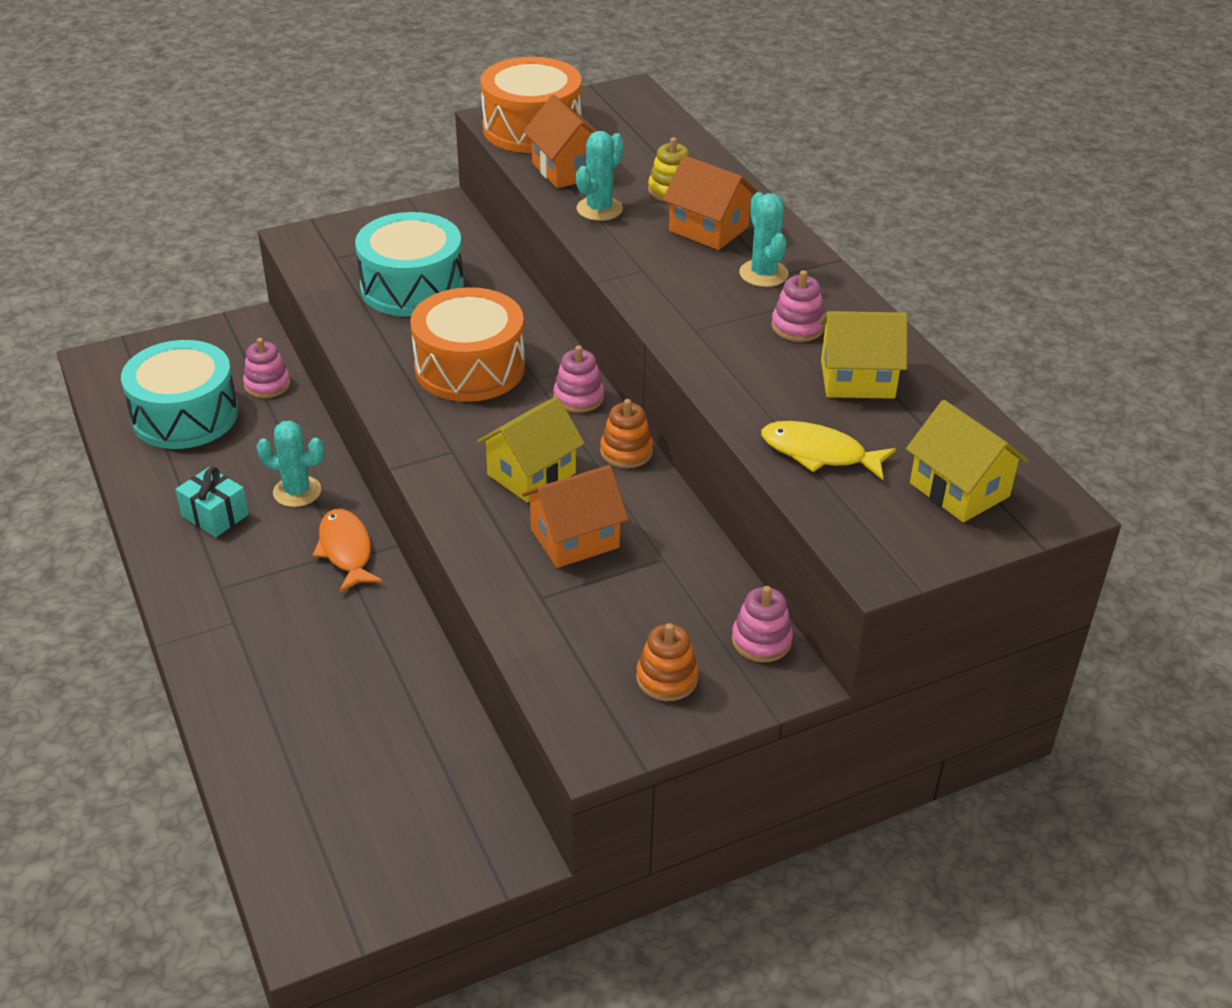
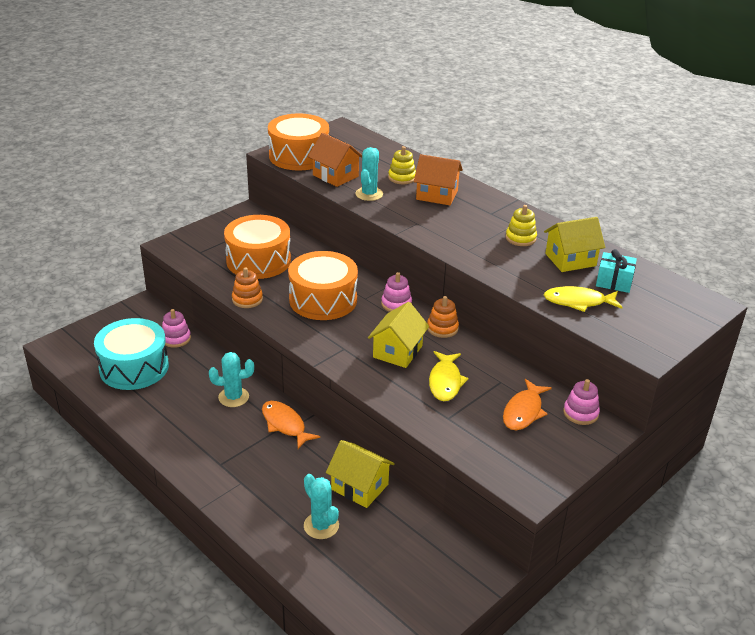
camera: 20 degrees left, 5 degrees down
(215, 515) = (190, 422): turquoise gift -> turquoise gift (614, 282)
(412, 287) = (258, 260): turquoise drum -> orange drum
(575, 538) = (445, 382): orange house -> yellow fish
(667, 678) = (545, 445): orange stacking toy -> orange stacking toy (247, 299)
(669, 615) = (523, 411): none -> orange fish
(763, 274) = (483, 214): turquoise cactus -> turquoise cactus (321, 526)
(797, 327) = (520, 238): pink stacking toy -> yellow stacking toy
(959, 490) = (660, 306): yellow house -> yellow house (360, 487)

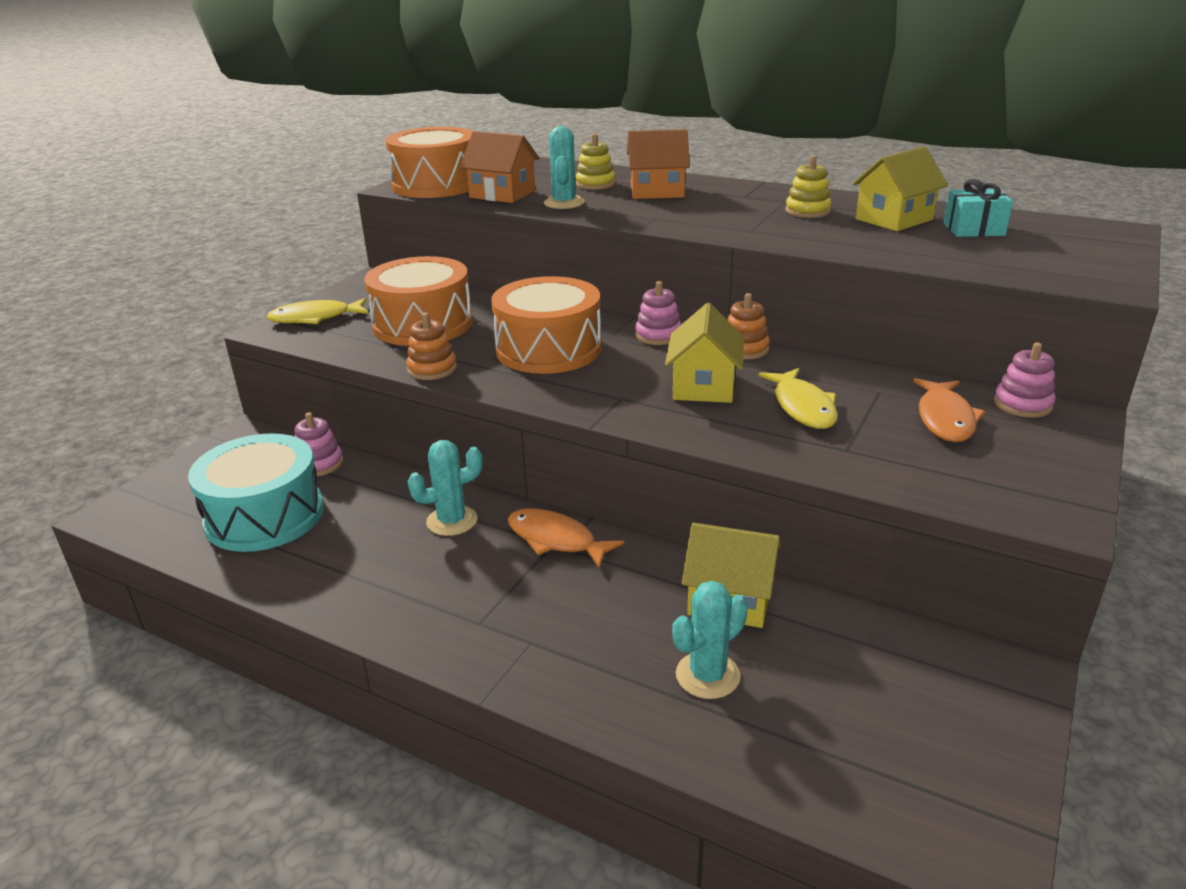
camera: 15 degrees left, 5 degrees down
(321, 526) = (707, 675): turquoise cactus -> turquoise cactus turned 75 degrees counterclockwise
(578, 302) = (953, 254): yellow fish -> yellow fish (315, 318)

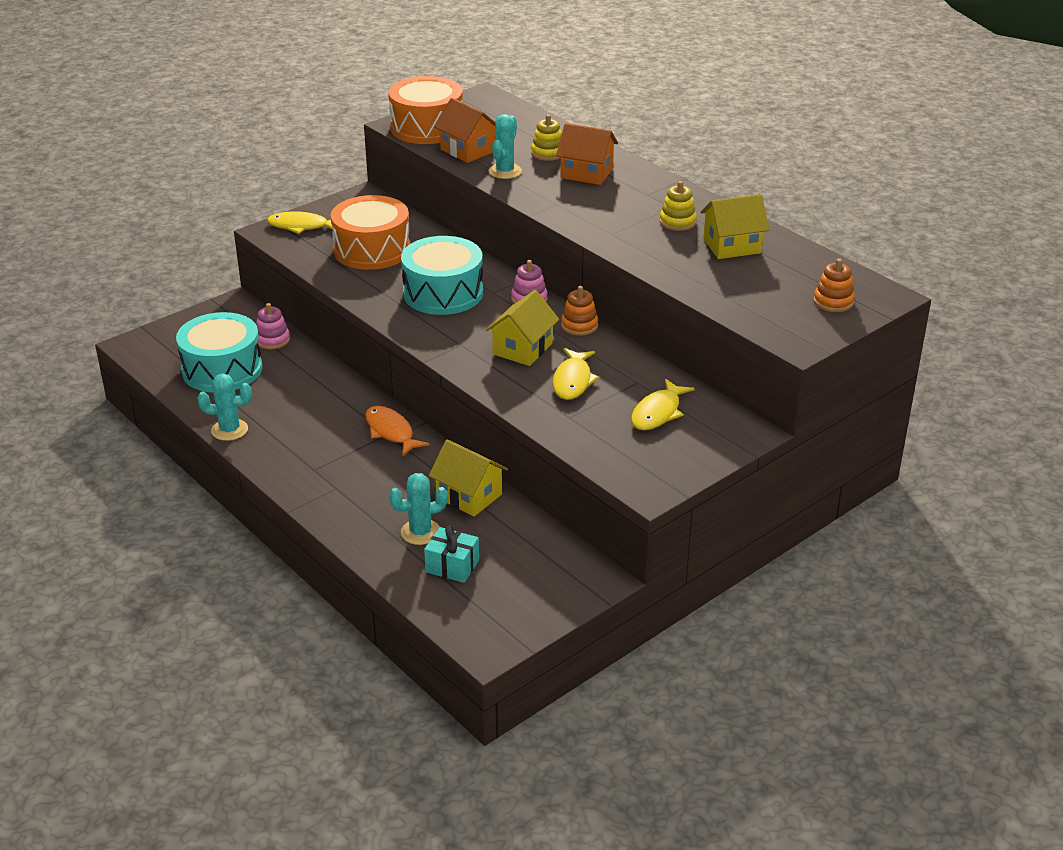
camera: 20 degrees right, 5 degrees up
(432, 369) = (354, 291): orange stacking toy -> orange stacking toy (833, 302)
(452, 521) = (334, 402): turquoise cactus -> turquoise cactus (229, 430)
(548, 349) = (443, 293): orange drum -> turquoise drum
(945, 419) = (658, 413): orange fish -> yellow fish
(973, 229) = (778, 270): turquoise gift -> turquoise gift (452, 566)
(1022, 404) = (724, 416): pink stacking toy -> none

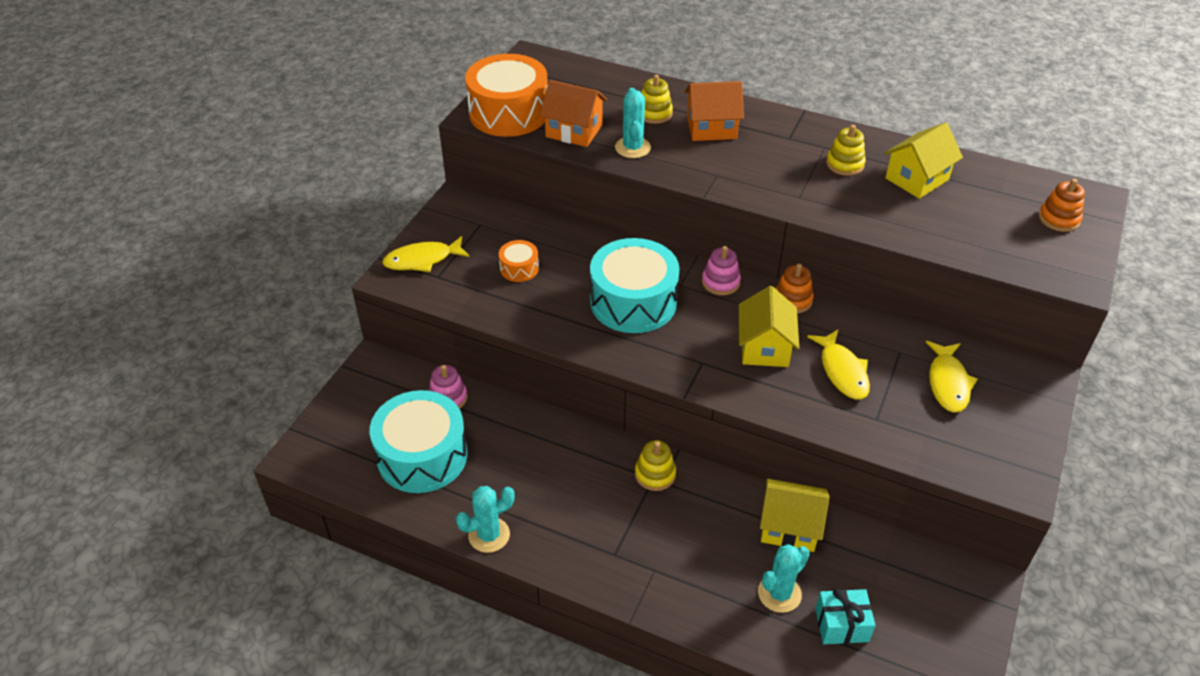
camera: 25 degrees left, 10 degrees up
(372, 250) = (519, 268): orange drum -> orange drum, size x0.46
(391, 432) = (655, 474): orange fish -> yellow stacking toy

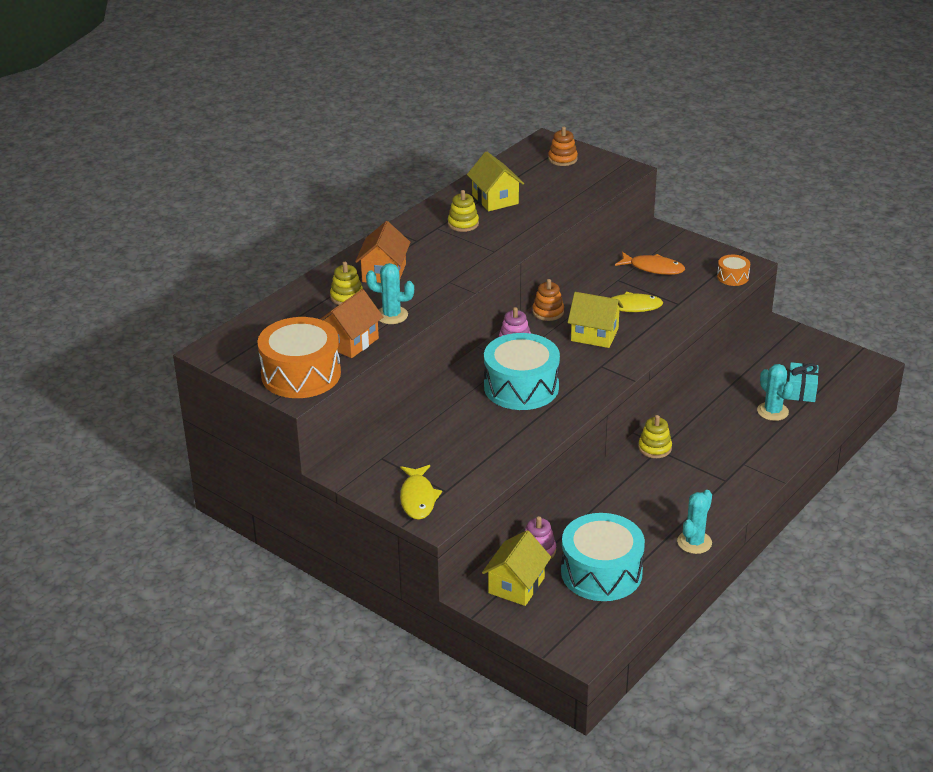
camera: 75 degrees left, 10 degrees down
(489, 535) = (694, 542): turquoise cactus -> turquoise cactus turned 45 degrees clockwise
(519, 268) = (454, 442): orange drum -> orange drum (732, 277)
(789, 527) = (718, 395): yellow house -> yellow house (516, 585)
(948, 383) = (653, 268): yellow fish -> orange fish

